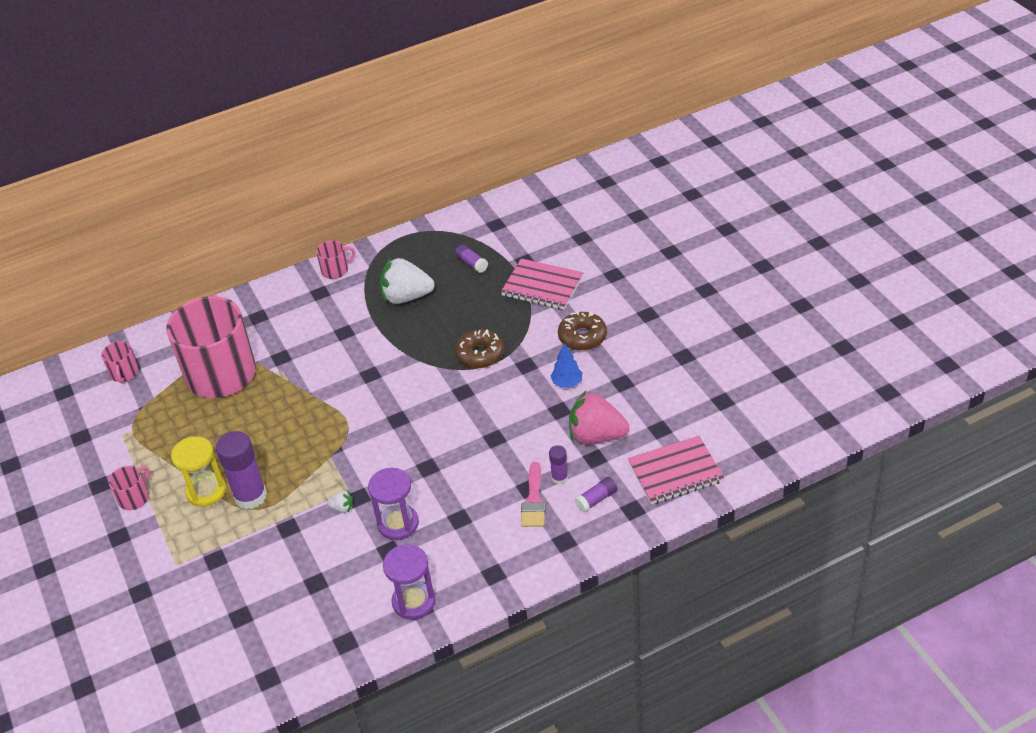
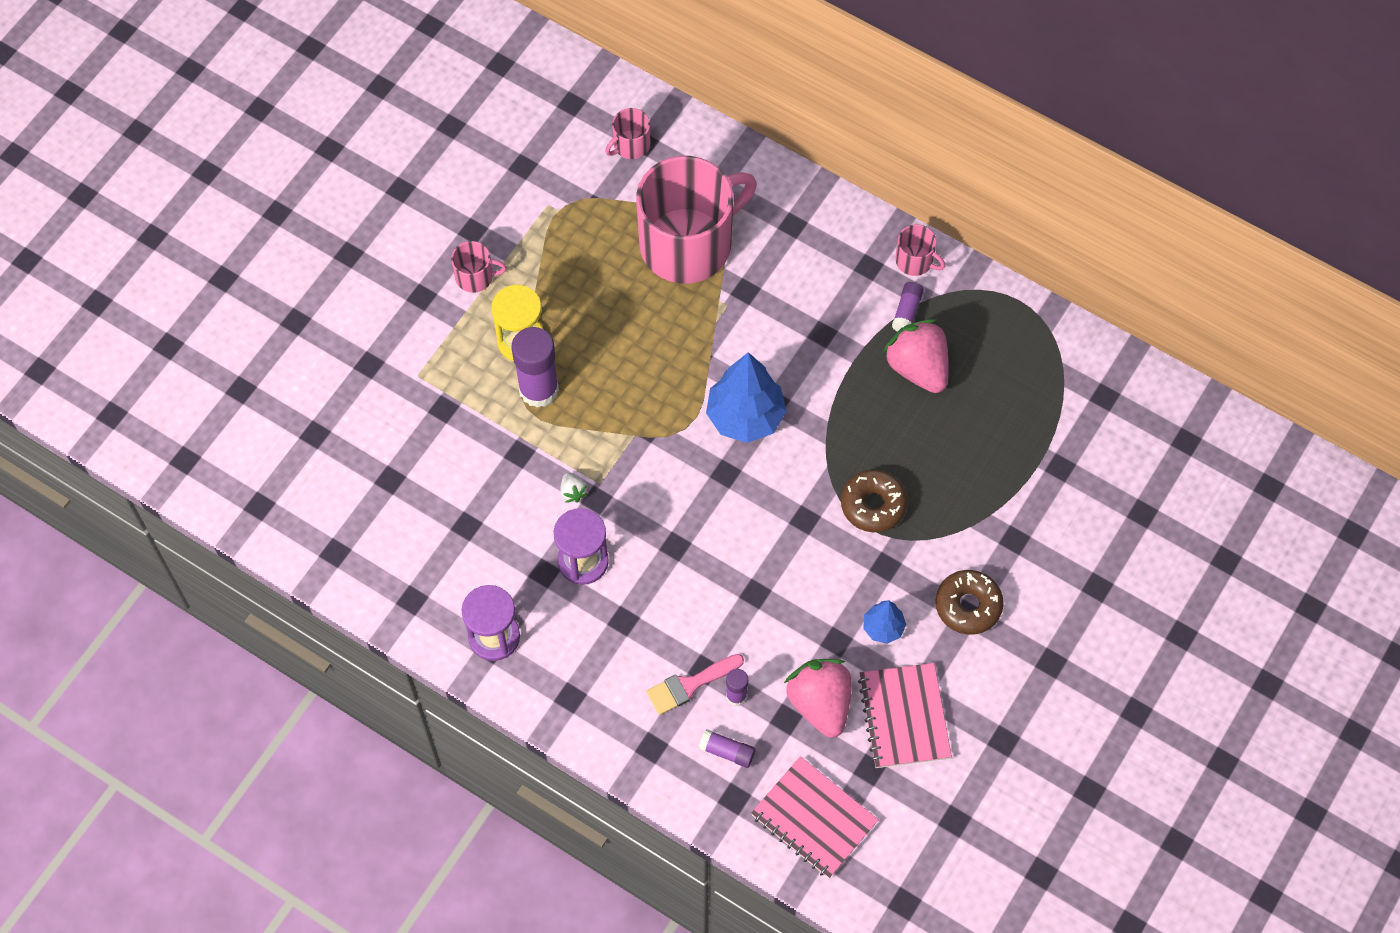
camera: 55 degrees right, 20 degrees up
(367, 392) = (745, 417): none -> blue tree
(406, 297) = (918, 367): white strawberry -> pink strawberry
(472, 263) = (1018, 408): purple glue stick -> purple glue stick (907, 312)
(542, 286) = (1027, 513): pink notebook -> pink notebook (904, 717)

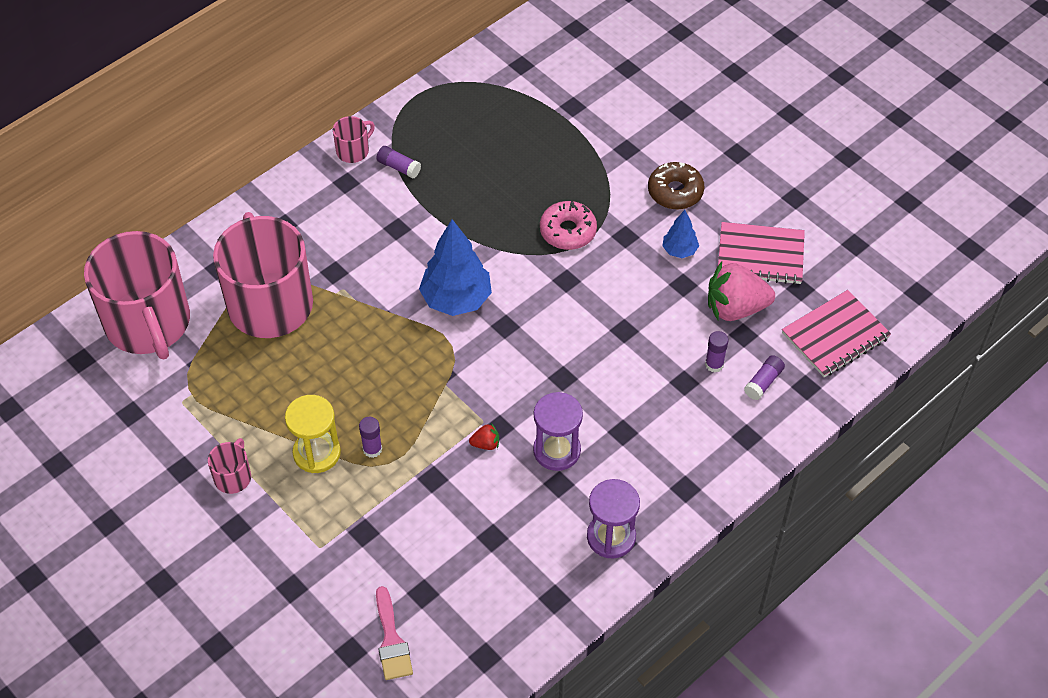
camera: 75 degrees left, 10 degrees down
(538, 389) = (372, 449): purple glue stick -> purple glue stick, size x0.50
(573, 492) = (486, 444): white strawberry -> red strawberry
(630, 145) = (148, 323): pink mug -> pink mug, size x2.45
(690, 685) = (696, 396): pink brush -> pink brush (391, 640)
(873, 505) = (568, 231): brown donut -> pink donut
(918, 367) = (453, 172): pink strawberry -> none

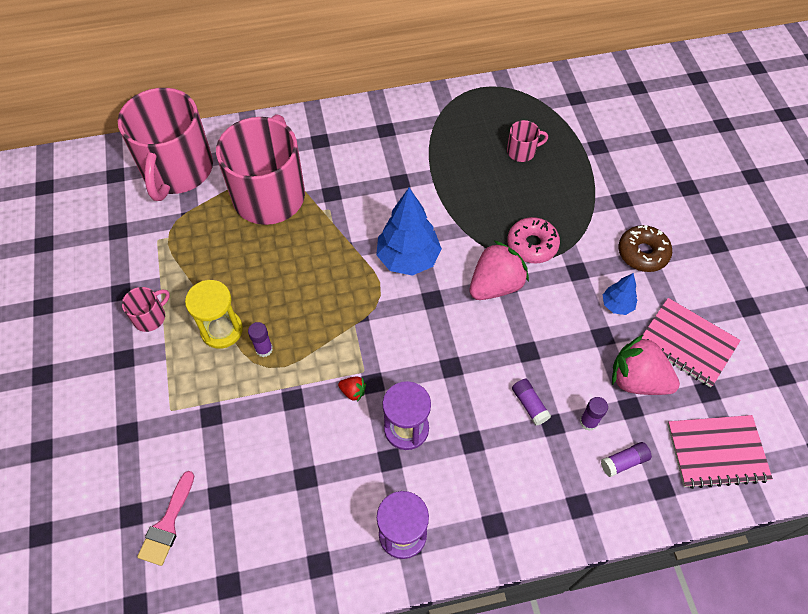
camera: 30 degrees right, 5 degrees up
(353, 150) = (407, 108): pink mug -> pink mug (522, 151)
(399, 167) = (432, 135): purple glue stick -> purple glue stick (529, 405)
(557, 285) = (495, 285): none -> pink strawberry

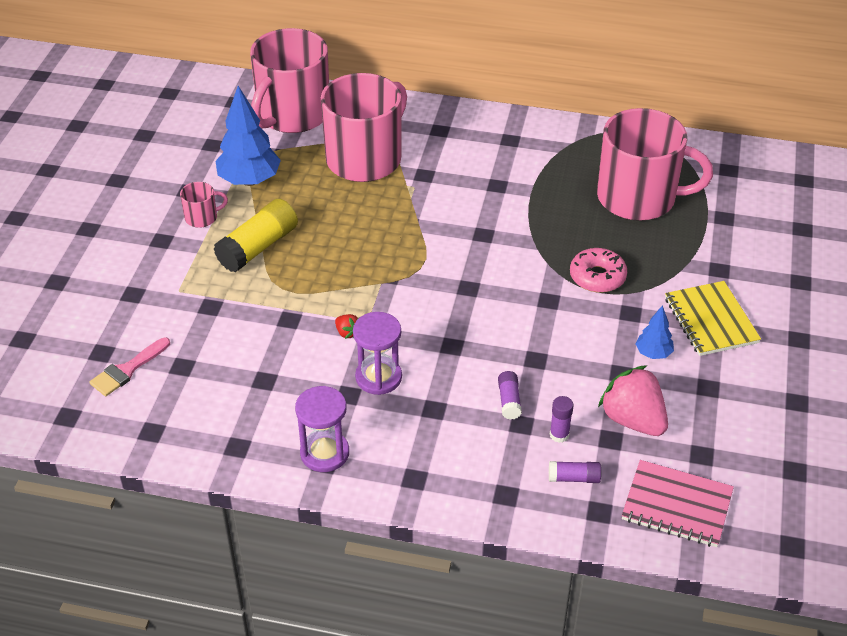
camera: 25 degrees right, 15 degrees down
(222, 330) = (258, 247): yellow hourglass -> yellow glue stick
(264, 349) = (286, 274): purple glue stick -> none
(408, 258) = (465, 249): blue tree -> blue tree (249, 180)
(495, 285) = (538, 297): pink strawberry -> none
(522, 151) = (638, 198): pink mug -> pink mug, size x2.45
(642, 253) = (711, 320): brown donut -> yellow notebook
(687, 343) = (707, 409): pink notebook -> none

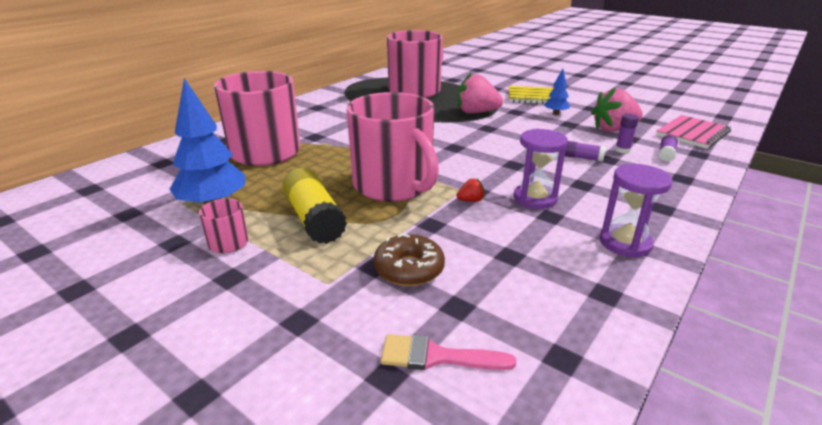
camera: 65 degrees left, 15 degrees down
(127, 370) = (437, 356): pink brush -> pink brush turned 120 degrees clockwise
(215, 326) = (409, 269): none -> brown donut
(292, 114) = (159, 167): pink mug -> pink mug (394, 185)
(597, 277) = (476, 112): pink donut -> pink strawberry

